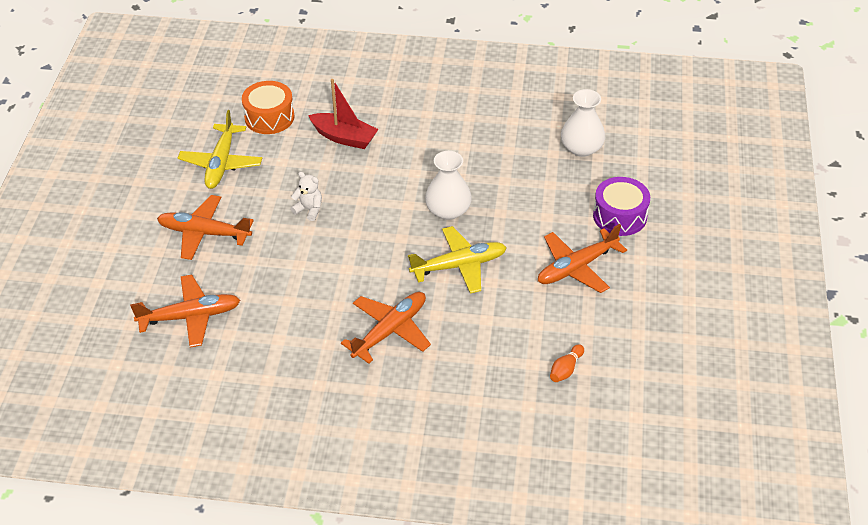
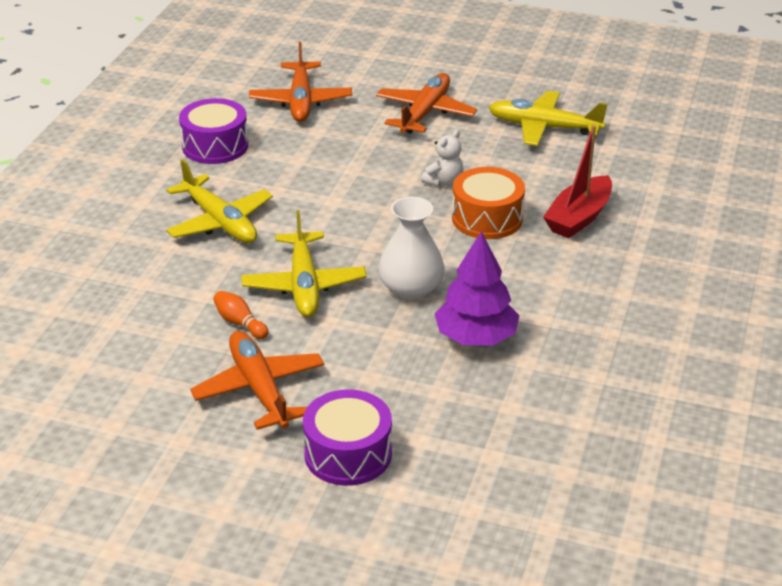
camera: 100 degrees right, 10 degrees down
(269, 117) = (628, 164): orange drum -> orange drum (487, 218)
(274, 360) = (215, 146): none -> purple drum
(389, 331) = (219, 222): orange plane -> yellow plane
(492, 174) = (476, 337): none -> purple tree
(565, 369) = (88, 348): orange bowling pin -> orange bowling pin (240, 323)
(581, 148) = (516, 441): white vase -> none

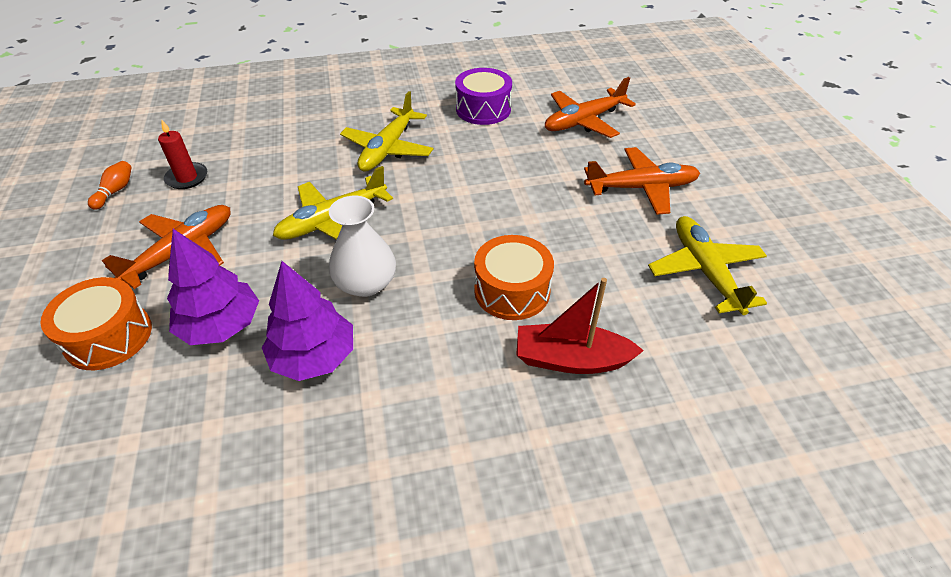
camera: 60 degrees right, 10 degrees up
(124, 366) = (187, 178): none -> red candle
(240, 323) = (264, 208): orange bowling pin -> orange bowling pin (115, 191)
(348, 454) = (108, 336): purple drum -> orange drum
(393, 382) = (221, 326): none -> purple tree
(444, 182) = (546, 240): white teddy bear -> none

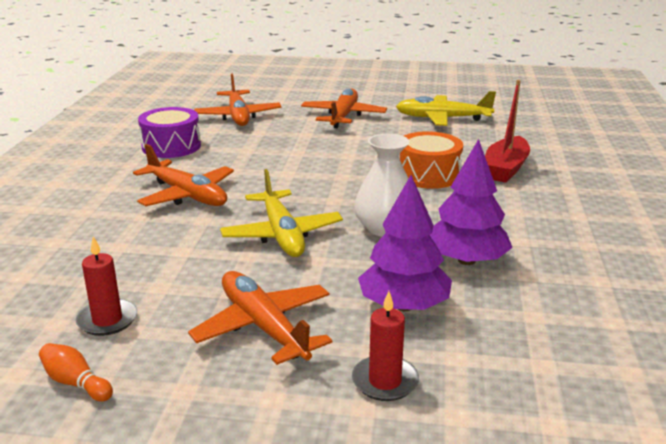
camera: 70 degrees left, 20 degrees down
(108, 336) = (385, 381): orange drum -> red candle
(388, 149) = (187, 195): yellow plane -> orange plane

